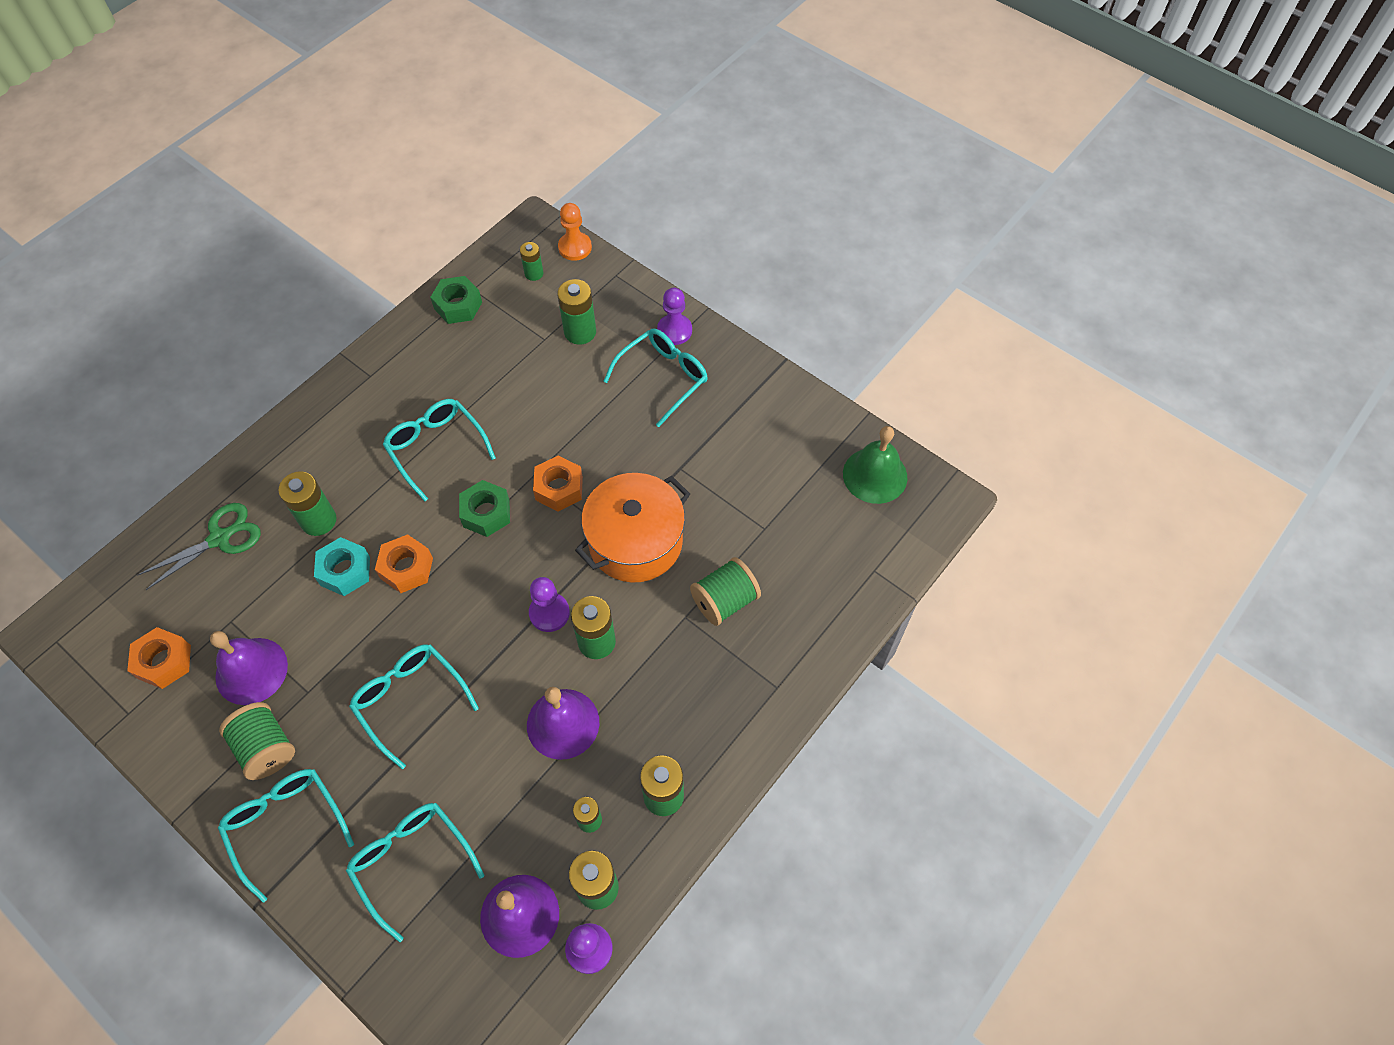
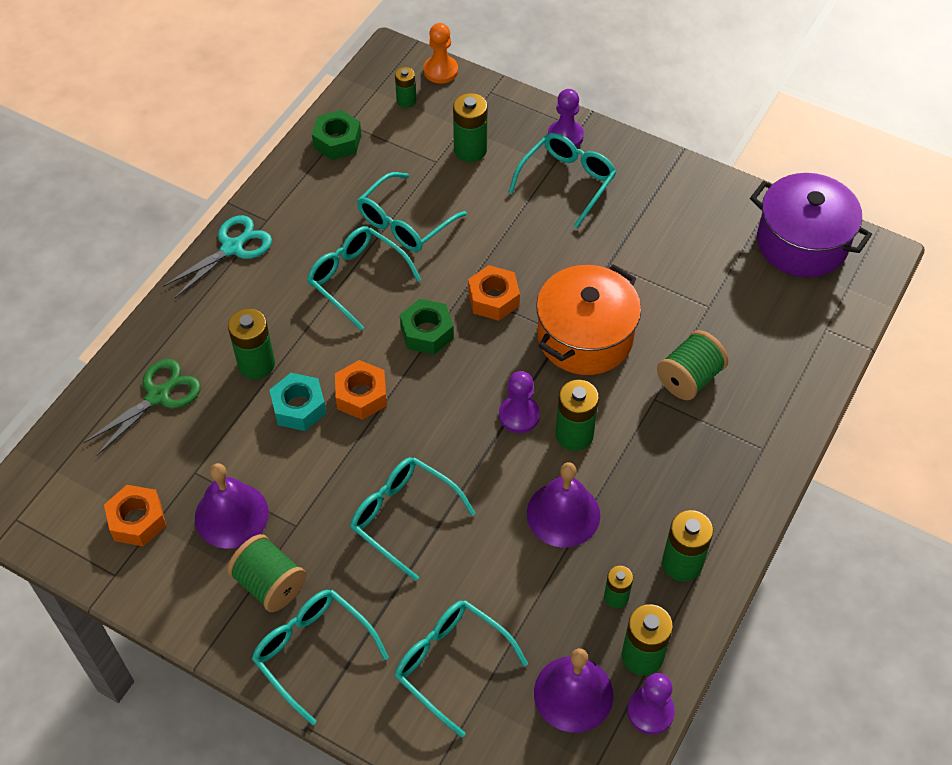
camera: 10 degrees left, 5 degrees down
(330, 399) = (232, 248): none -> turquoise scissors
(497, 398) = (404, 223): none -> turquoise glasses
(875, 475) = (802, 243): green bell -> purple pot

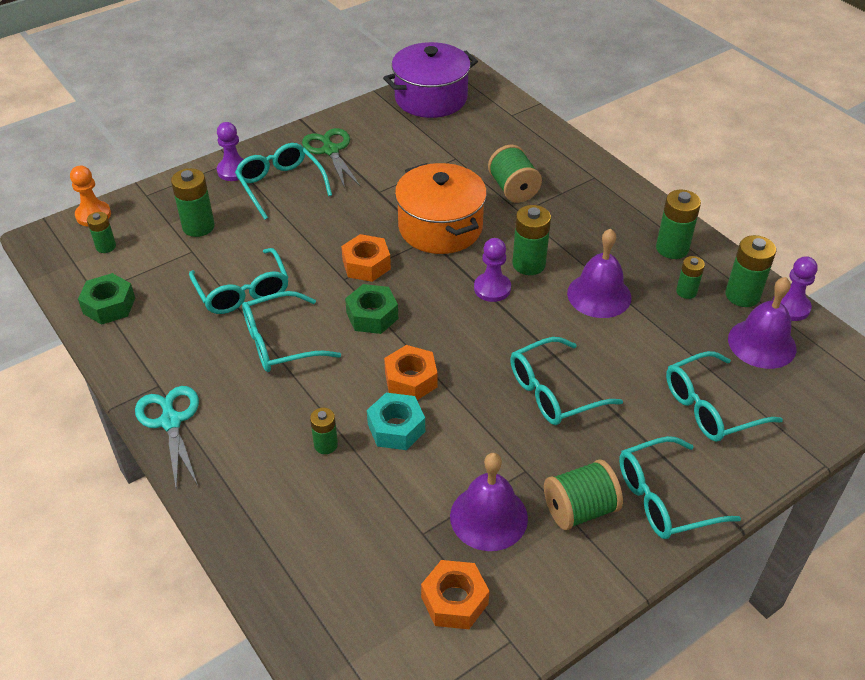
camera: 65 degrees left, 10 degrees down
(158, 396) = (311, 538): green scissors -> green scissors (330, 150)
(256, 364) = (326, 445): green battery -> green battery, size x0.60

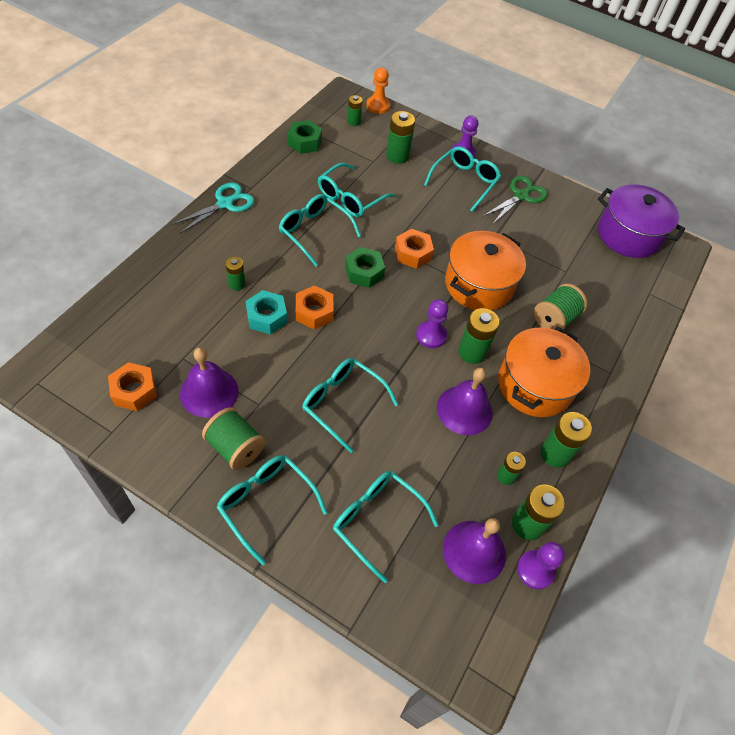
camera: 60 degrees right, 10 degrees up
(588, 233) = (535, 385): none -> orange pot

